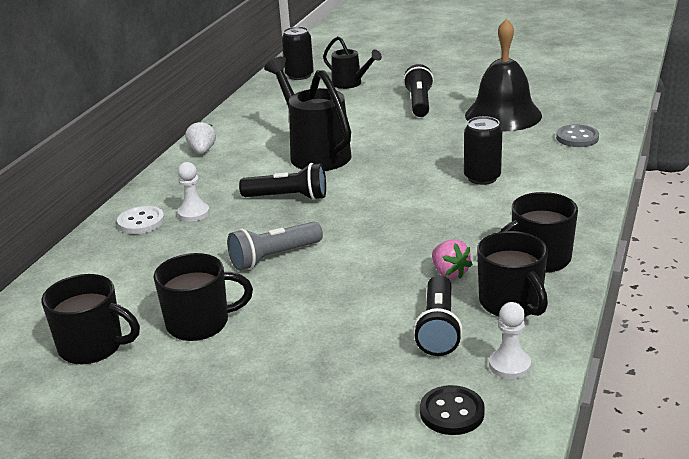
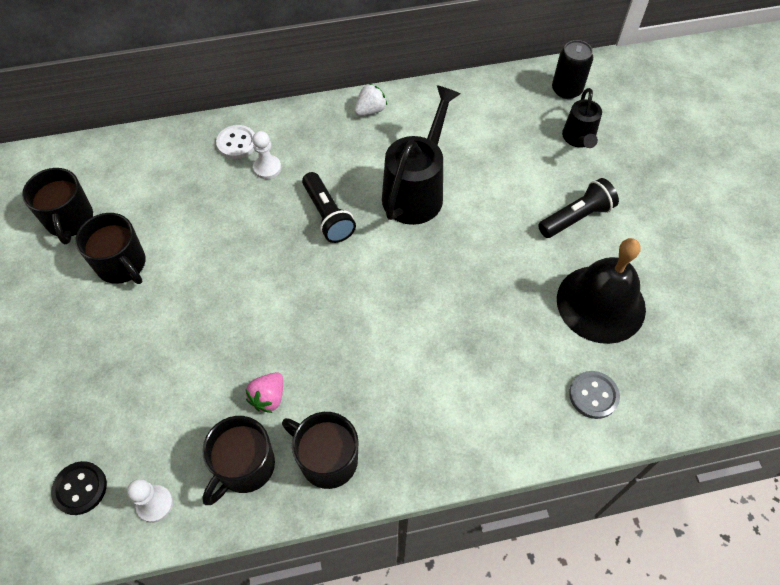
camera: 55 degrees right, 30 degrees up
(274, 257) = (230, 259): grey flashlight -> none
(438, 328) = (183, 428): black flashlight -> none
(482, 178) = (451, 346): black can -> none

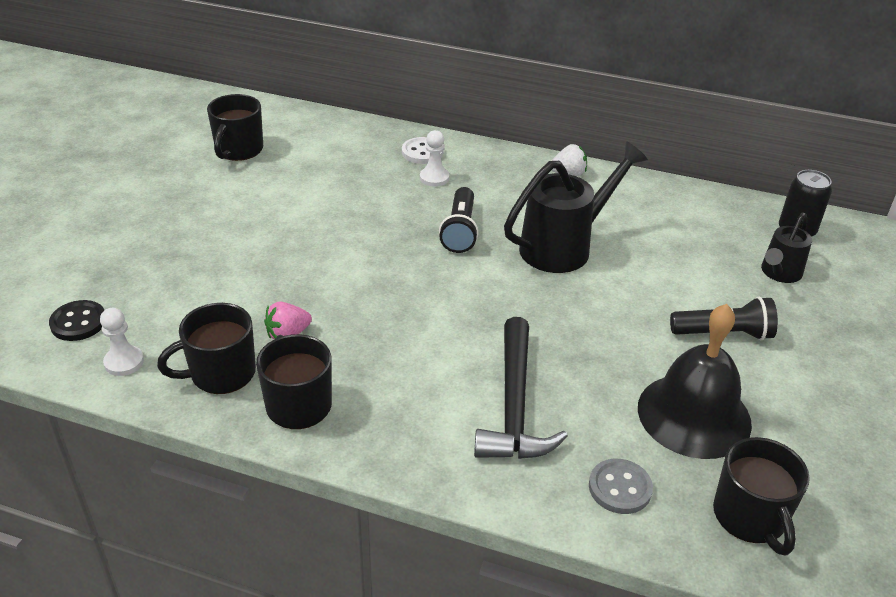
camera: 30 degrees right, 20 degrees down
(122, 265) = (252, 193): black mug -> black mug (750, 517)
(481, 365) = (515, 405): none -> black hammer

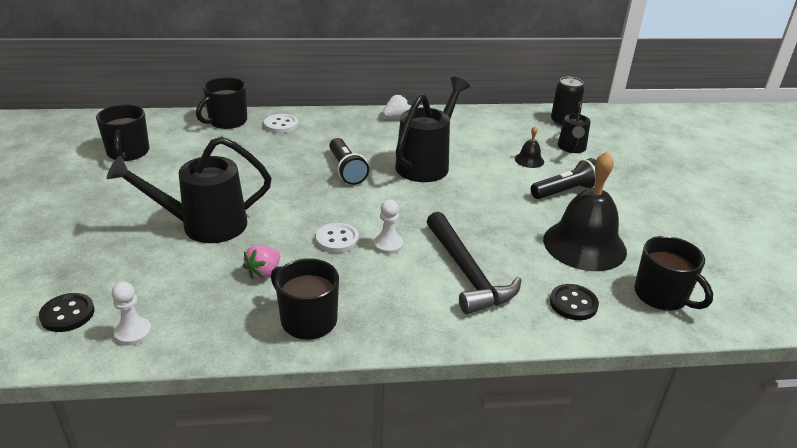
camera: 25 degrees left, 5 degrees down
(221, 373) = (227, 316): black mug -> black mug (227, 121)
(262, 260) = (204, 225): none -> black watering can
(392, 317) = (337, 239): none -> white button
(434, 178) = (302, 140): white pawn -> white pawn (388, 245)
(620, 488) = (573, 304): grey button -> black button
(705, 275) = (529, 160): none -> black bell

